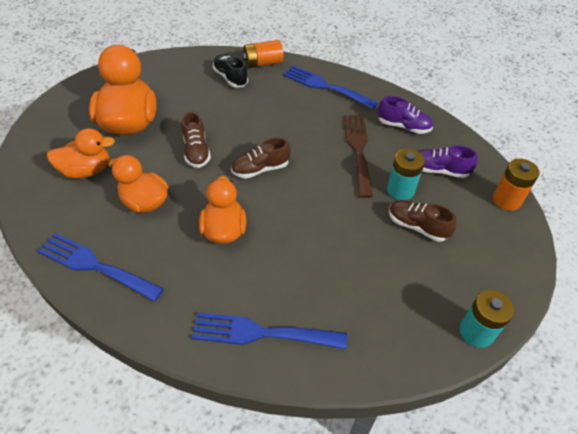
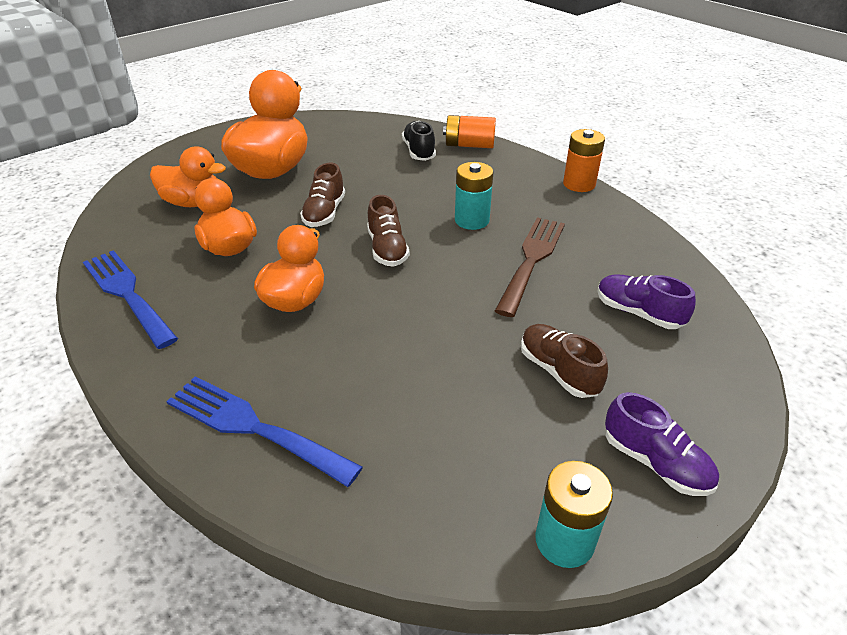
camera: 25 degrees right, 10 degrees down
(260, 169) = (387, 249): brown shoe -> brown shoe turned 105 degrees counterclockwise
(325, 87) = (533, 183): blue fork -> none
(400, 190) = (562, 321): turquoise battery -> turquoise battery (472, 220)
(403, 126) = (616, 249): purple shoe -> purple shoe (655, 463)
(506, 200) = (728, 379): orange battery -> orange battery (579, 184)

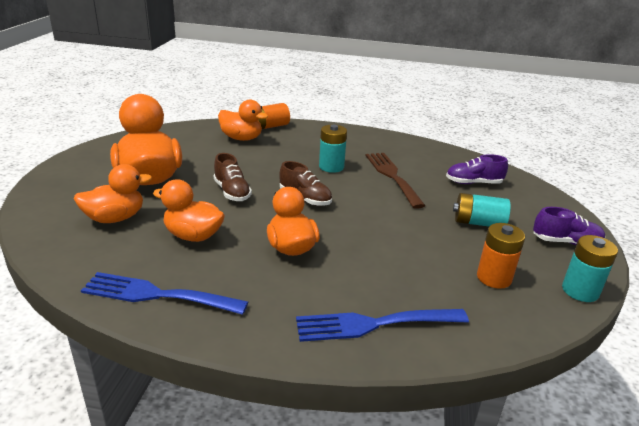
camera: 40 degrees left, 10 degrees down
(419, 151) = (241, 138): black shoe -> orange duck
(558, 371) = (478, 223): brown shoe -> turquoise battery
(579, 184) = (361, 131): orange battery -> orange battery (494, 278)

